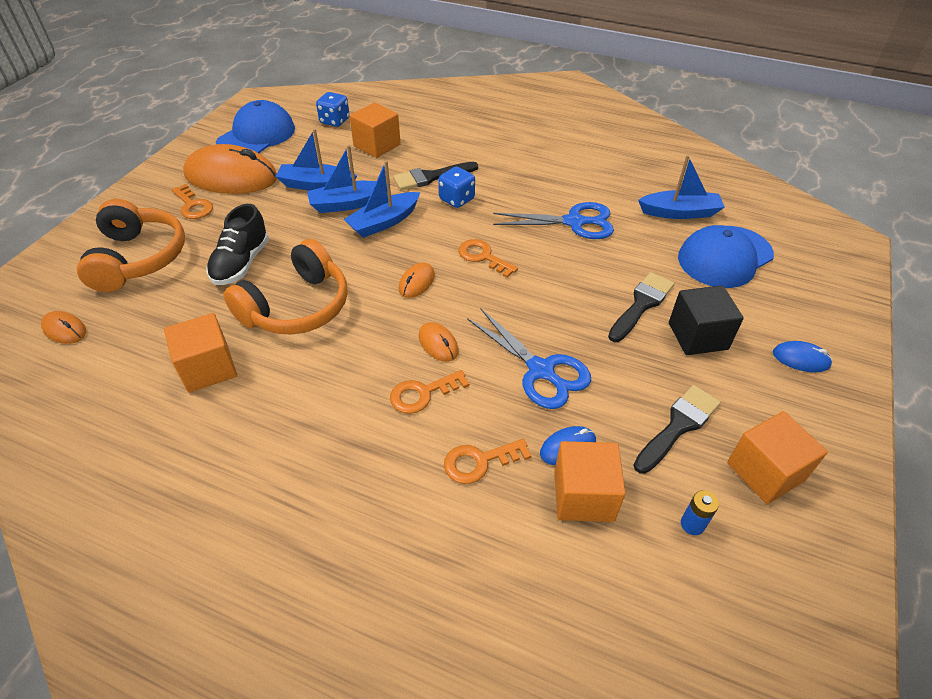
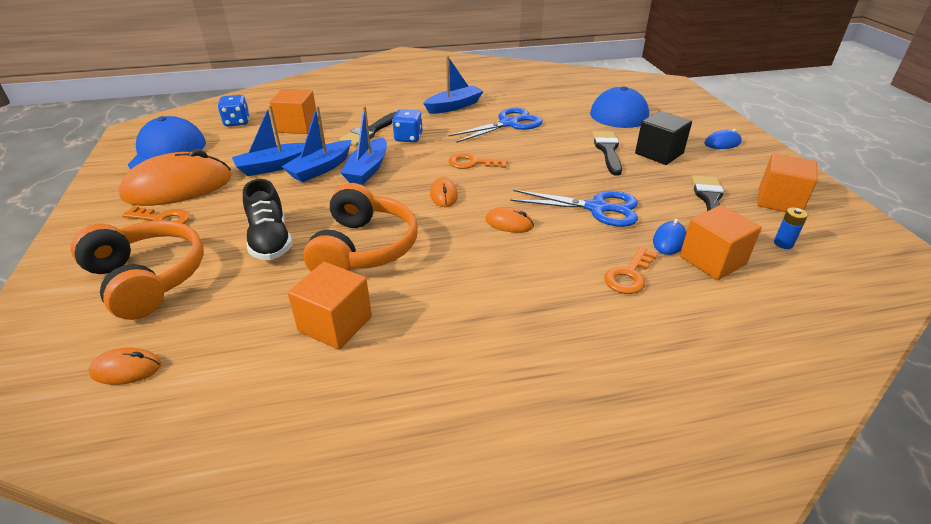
camera: 35 degrees left, 10 degrees down
(422, 394) = (538, 256): orange key -> none
(679, 212) = (566, 99): blue boat -> blue boat (454, 106)

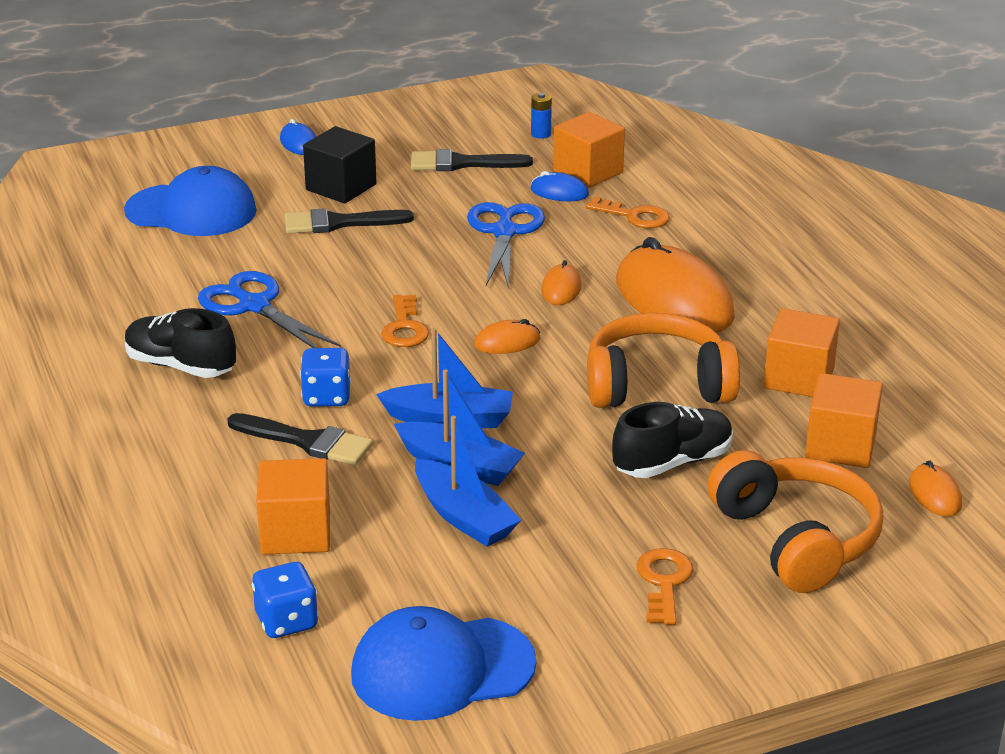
camera: 100 degrees left, 5 degrees down
(147, 279) = (796, 539): orange headphones -> orange headphones turned 120 degrees clockwise
(178, 187) = (564, 603): orange mouse -> orange mouse (674, 300)
(454, 106) = (180, 366): blue boat -> black shoe
(779, 201) = (450, 126): orange cube -> orange cube (840, 446)

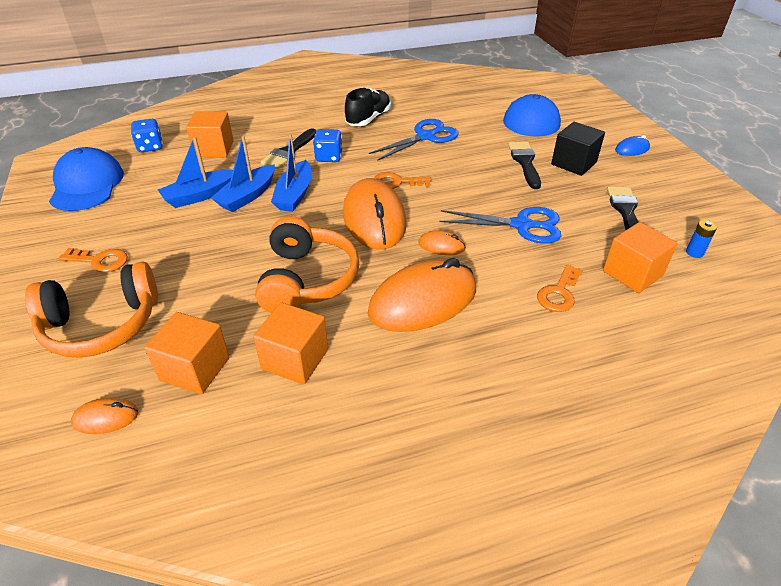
camera: 95 degrees right, 10 degrees up
(507, 342) = (374, 219): orange mouse -> orange mouse, size x2.28
(559, 192) = (591, 255): blue mouse -> none
(672, 462) = (214, 277): black shoe -> none

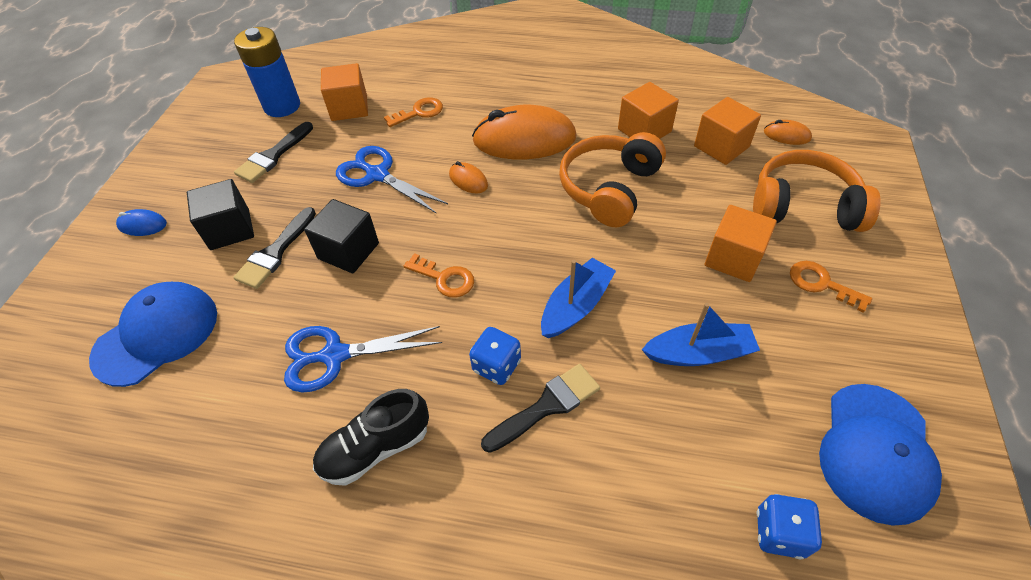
camera: 150 degrees left, 10 degrees up
(214, 149) = (664, 471): orange cube -> orange cube (733, 258)
(247, 196) = (636, 327): blue boat -> none
(374, 219) = (507, 234): orange mouse -> none
(478, 176) = (348, 251): none -> black cube
(694, 252) = (282, 106): blue battery -> blue battery, size x2.44

